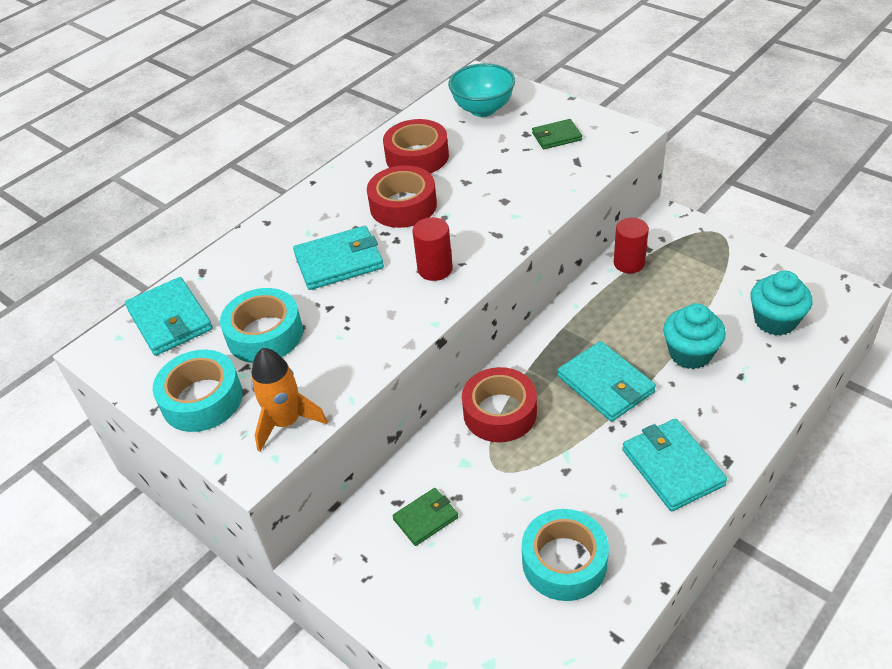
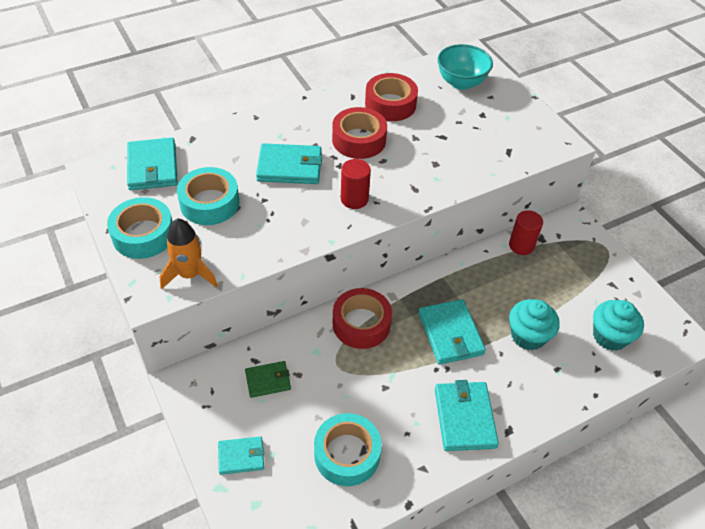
camera: 15 degrees right, 5 degrees up
(441, 618) = (241, 456): none -> turquoise wallet
(556, 136) = (504, 125): green wallet -> none

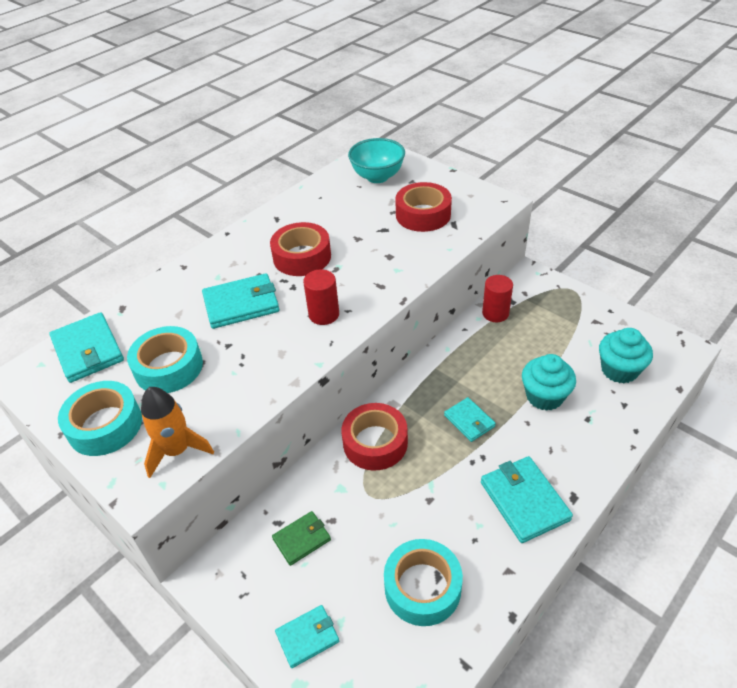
camera: 15 degrees left, 5 degrees down
(390, 104) = (318, 215): red tape -> red tape (423, 215)
(450, 334) = (469, 421): turquoise wallet -> turquoise wallet, size x0.61

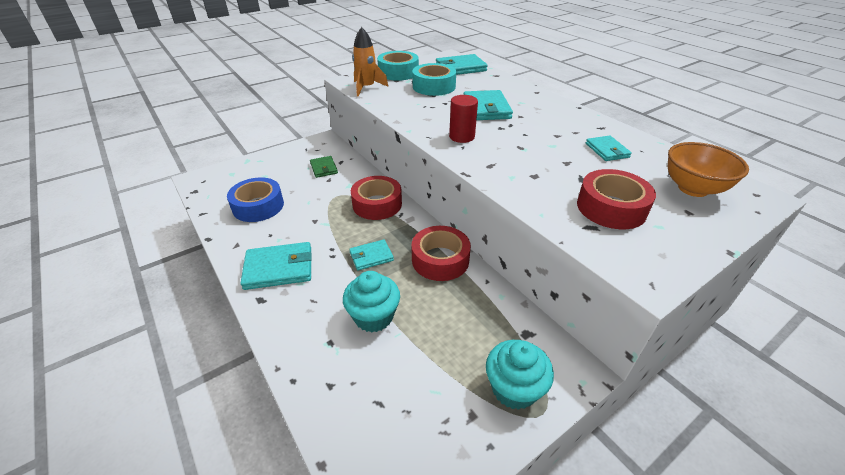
camera: 100 degrees right, 5 degrees down
(302, 257) = (540, 134): red tape -> red tape (440, 260)
(307, 637) = (266, 165): turquoise wallet -> turquoise wallet (607, 150)
(377, 177) = (693, 189): turquoise bowl -> orange bowl
(422, 587) = (258, 206): turquoise tape -> blue tape
(495, 313) = (506, 312): red cylinder -> none
(619, 370) = (380, 404): turquoise cupcake -> turquoise cupcake (514, 388)

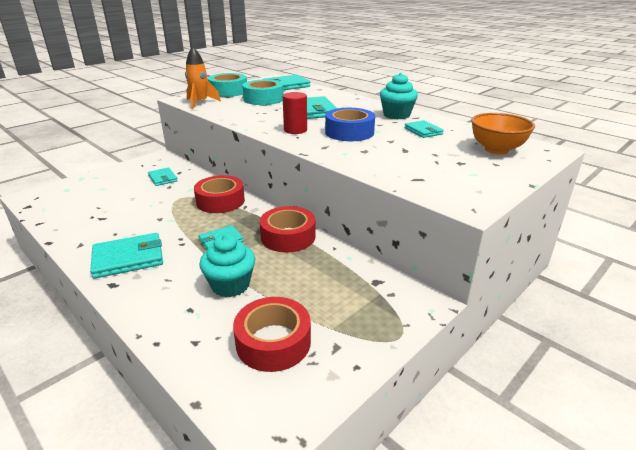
camera: 10 degrees left, 10 degrees down
(258, 206) = (99, 212): blue tape -> blue tape (349, 132)
(324, 168) = (162, 178): green wallet -> turquoise wallet
(514, 388) = (371, 322): turquoise cupcake -> turquoise cupcake (396, 115)
(611, 208) = (432, 166): red tape -> red tape (273, 342)

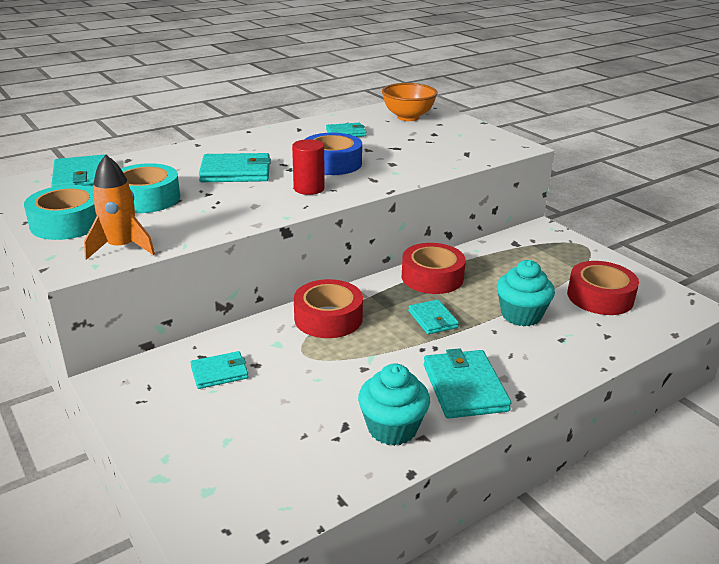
camera: 80 degrees left, 0 degrees up
(396, 115) = (285, 135): turquoise cupcake -> turquoise cupcake (392, 428)

